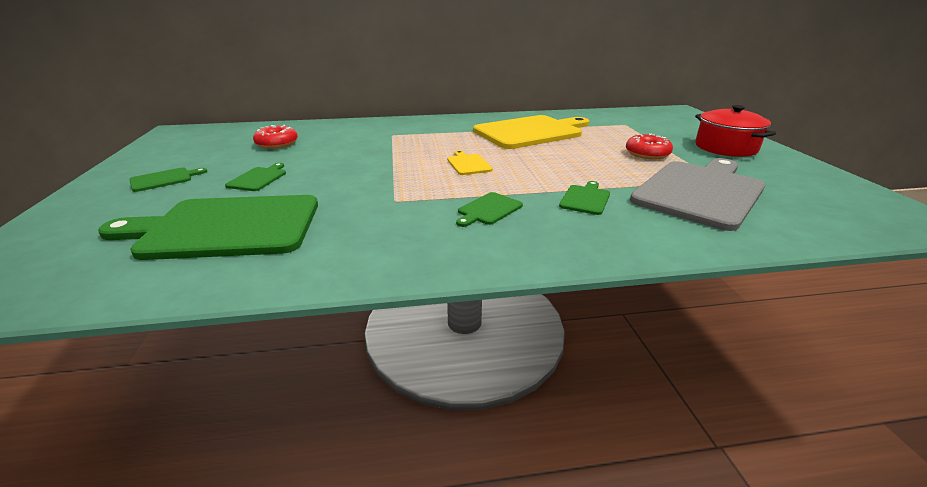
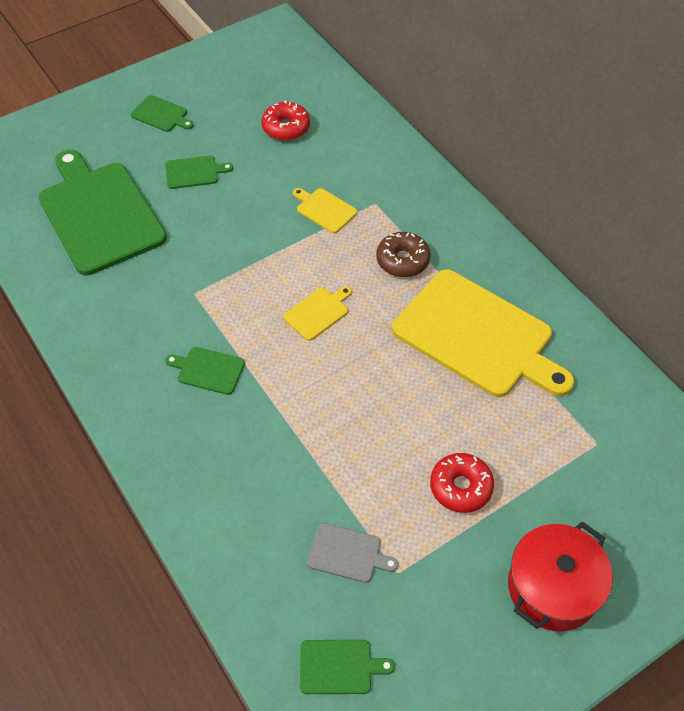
camera: 65 degrees right, 25 degrees up
(375, 147) = (324, 209): none -> yellow cutting board
(450, 137) = (402, 260): none -> brown donut
(585, 199) = (272, 444): green cutting board -> green cutting board (339, 667)
(700, 192) = (347, 553): grey cutting board -> grey cutting board, size x0.42

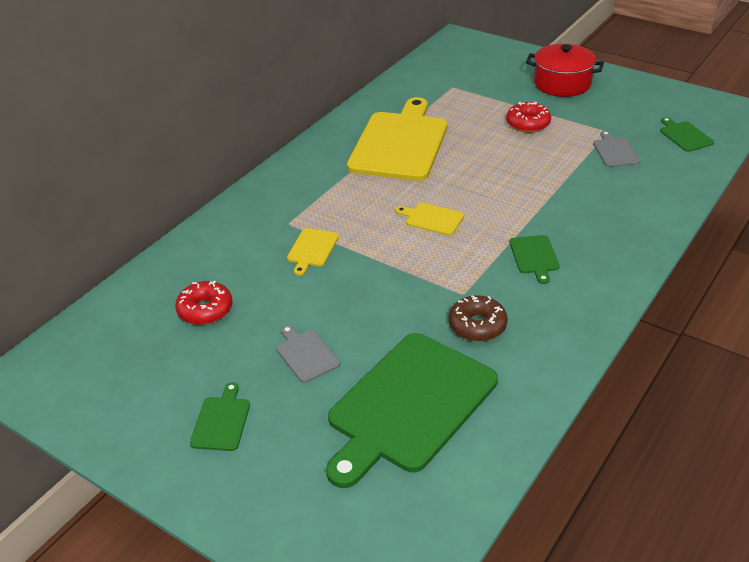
camera: 110 degrees left, 15 degrees down
(194, 172) = (306, 354): green cutting board -> grey cutting board
(402, 260) = (347, 192): brown donut -> brown donut (477, 326)

